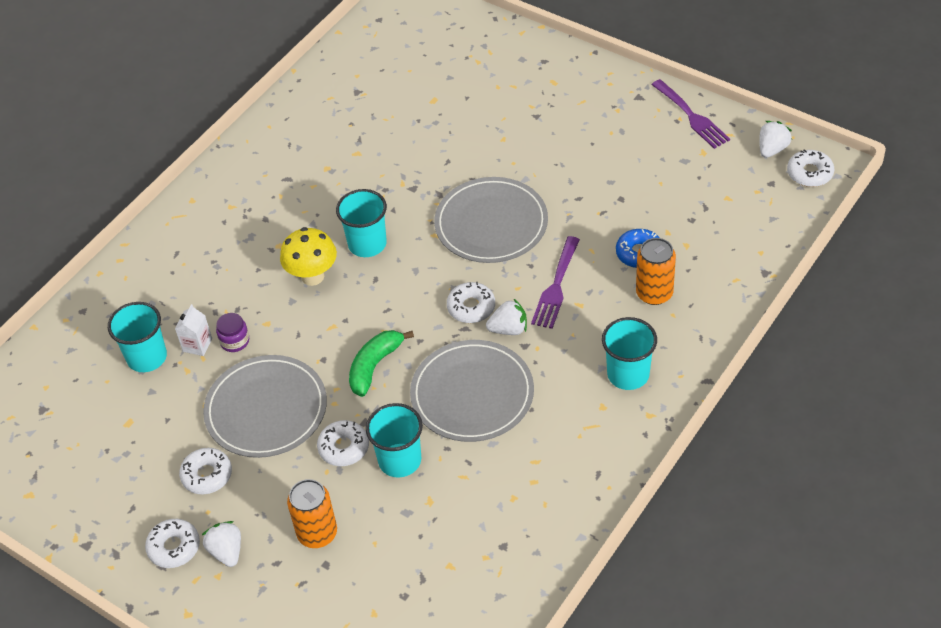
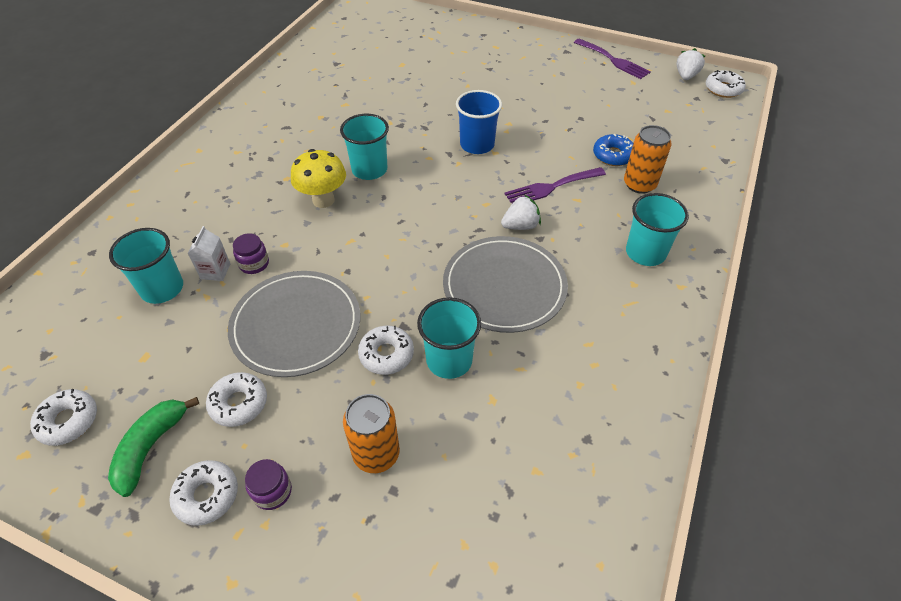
camera: 15 degrees left, 0 degrees up
(226, 551) = (272, 491): white strawberry -> purple jar
(374, 366) = (400, 271): green banana -> green banana (150, 447)
(471, 307) = (480, 211): white donut -> white donut (68, 421)
(491, 223) = (477, 145): grey plate -> blue cup
(556, 287) = (551, 187): purple fork -> purple fork turned 60 degrees clockwise

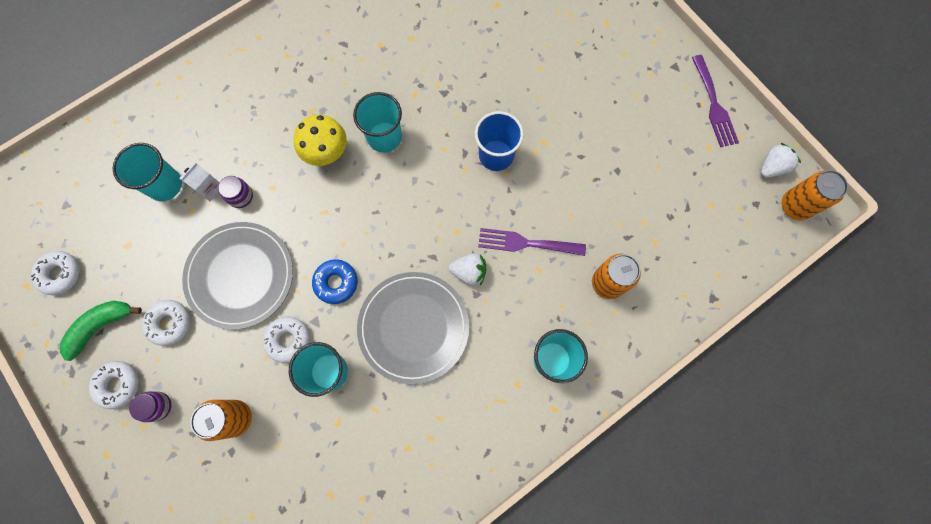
camera: 30 degrees right, 25 degrees up
(613, 155) = (611, 235): blue donut -> blue donut (336, 283)
(723, 89) = (795, 206): white donut -> orange can

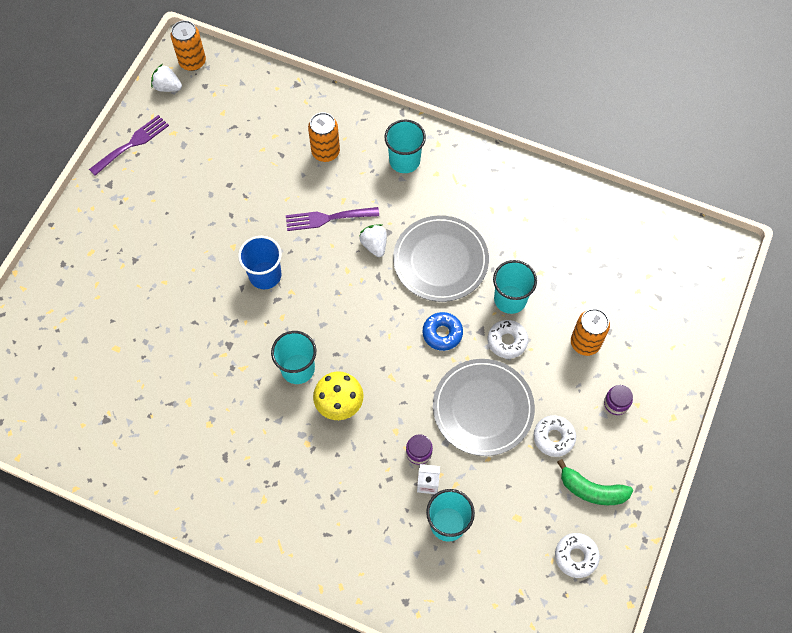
camera: 120 degrees left, 10 degrees down
(118, 385) = (622, 444): white donut -> none
(526, 243) = (327, 218): purple fork -> purple fork turned 105 degrees clockwise

